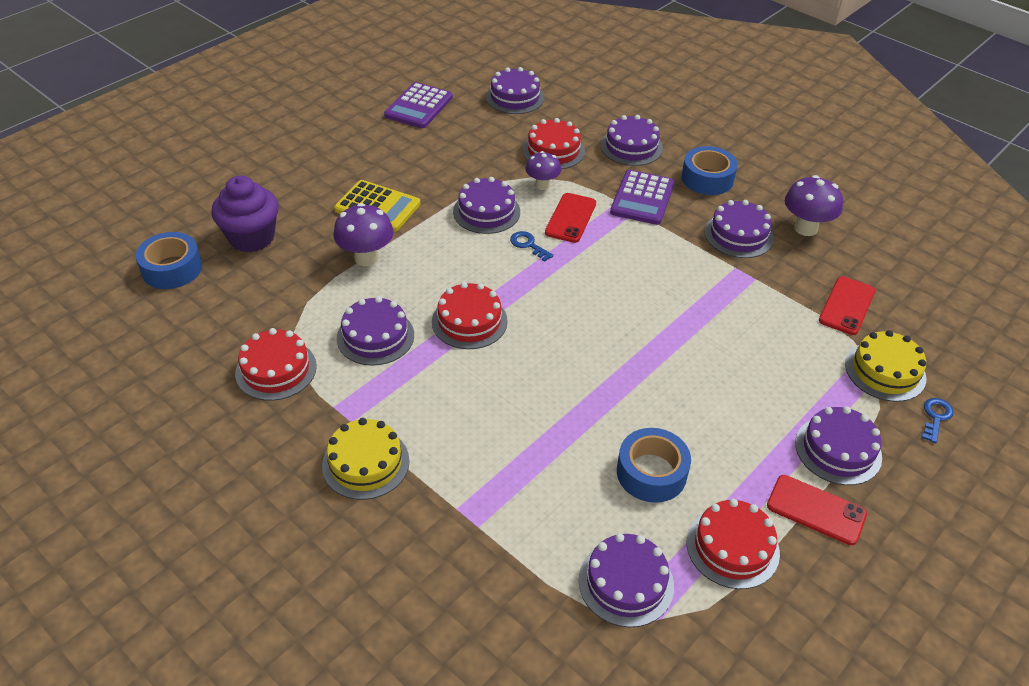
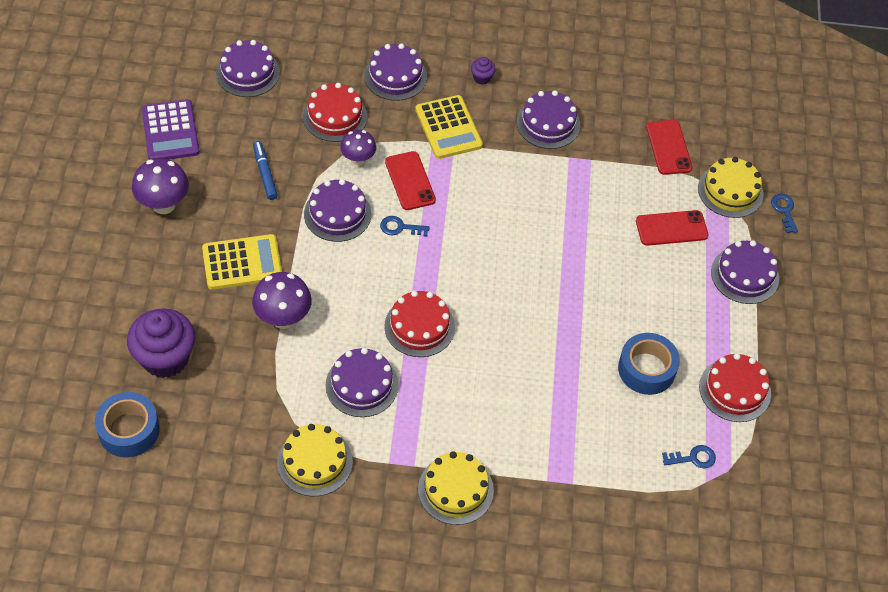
camera: 40 degrees left, 10 degrees up
(276, 370) = (315, 462): red cake -> yellow cake
(459, 161) = (265, 173): none -> blue marker
(626, 583) = (693, 458): purple cake -> blue key
(642, 198) = (448, 128): purple calculator -> yellow calculator
(707, 179) = (482, 78): blue tape -> purple cupcake
(805, 228) = (590, 88): purple mushroom -> purple mushroom (164, 205)
(816, 510) = (762, 330): red phone -> red phone (671, 228)

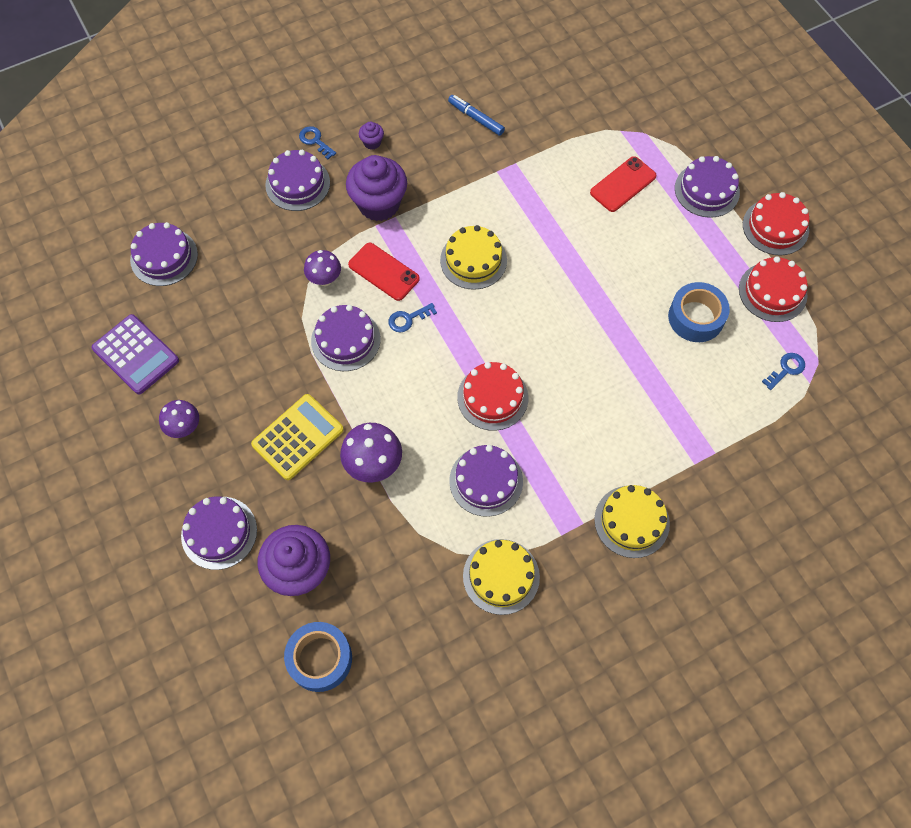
camera: 30 degrees left, 10 degrees up
(164, 205) = (184, 428): purple mushroom -> purple mushroom, size x0.66
(265, 173) = (253, 342): blue marker -> blue marker (476, 118)
(335, 116) = (274, 252): red cake -> red cake (775, 227)
(448, 128) = (379, 204): yellow calculator -> purple cupcake
(548, 123) = (457, 151): purple cake -> purple cake (219, 532)
(668, 147) = (568, 116): red phone -> none
(730, 191) = (642, 125): yellow cake -> yellow cake (473, 260)
(784, 210) = (694, 117): blue key -> blue key (315, 141)

